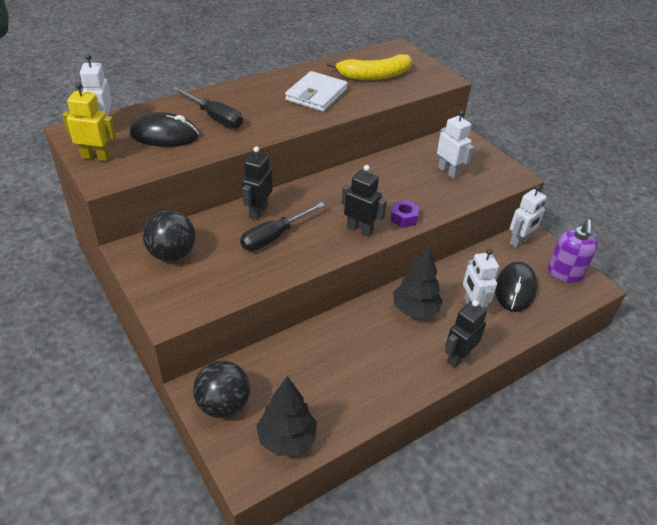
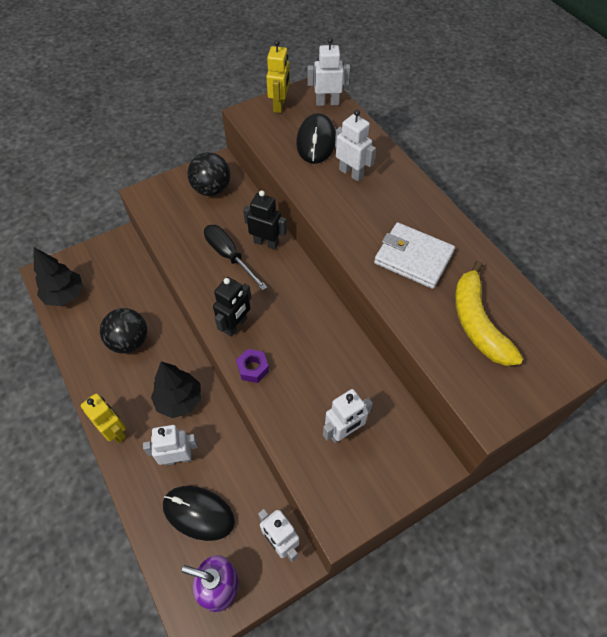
camera: 95 degrees right, 15 degrees up
(214, 117) = (351, 173): black screwdriver -> white robot
(223, 405) = (103, 256): black ball -> black ball (129, 341)
(458, 357) = (115, 431): black robot -> yellow robot

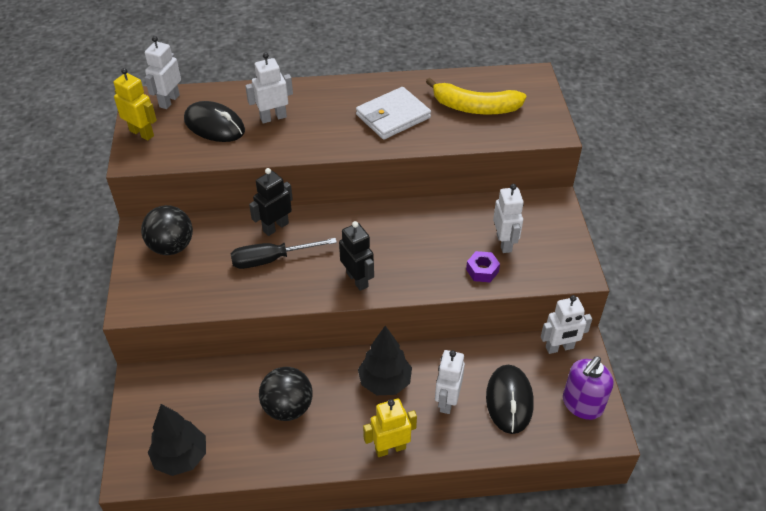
camera: 65 degrees left, 10 degrees down
(198, 513) = (509, 400): black mouse -> black mouse turned 45 degrees counterclockwise
(253, 368) = (411, 282): purple nut -> purple nut (482, 270)

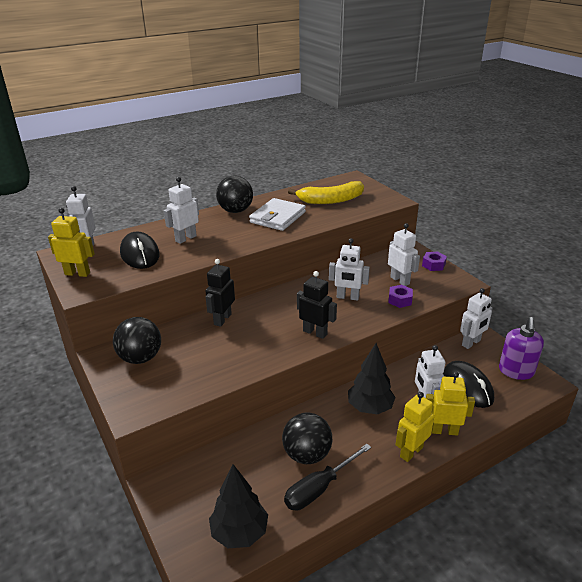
camera: 25 degrees left, 15 degrees down
(214, 125) = (140, 254): black mouse -> black mouse turned 60 degrees clockwise
(271, 259) = (236, 340): black screwdriver -> black screwdriver (319, 488)
(353, 91) = (235, 211): none -> black ball
(426, 245) = (347, 297): none -> white robot
(442, 440) = (444, 431): none -> yellow robot
(563, 234) = (433, 265): none -> purple nut

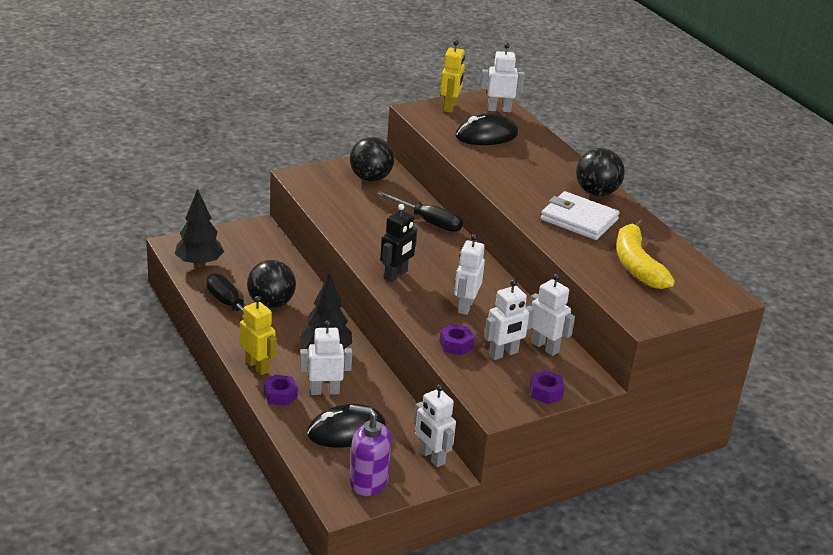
camera: 90 degrees right, 0 degrees up
(185, 238) = (521, 160): white robot -> white robot (545, 347)
(222, 319) = (428, 221): black robot -> black screwdriver
(444, 431) = (280, 395): yellow robot -> purple nut

